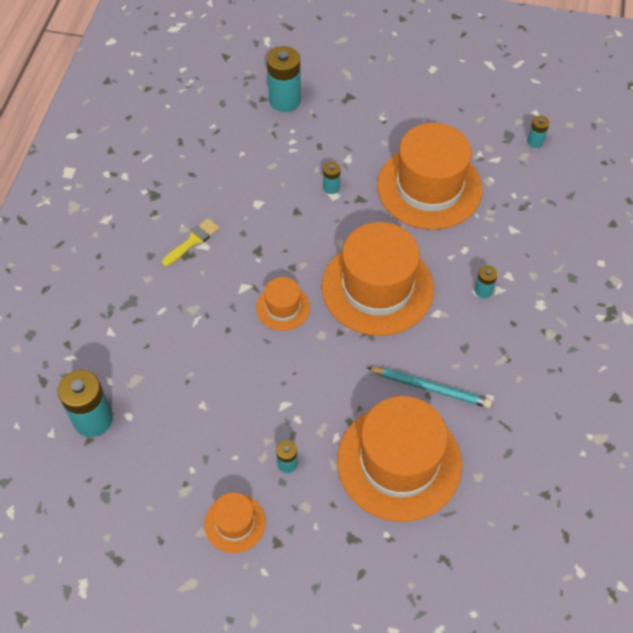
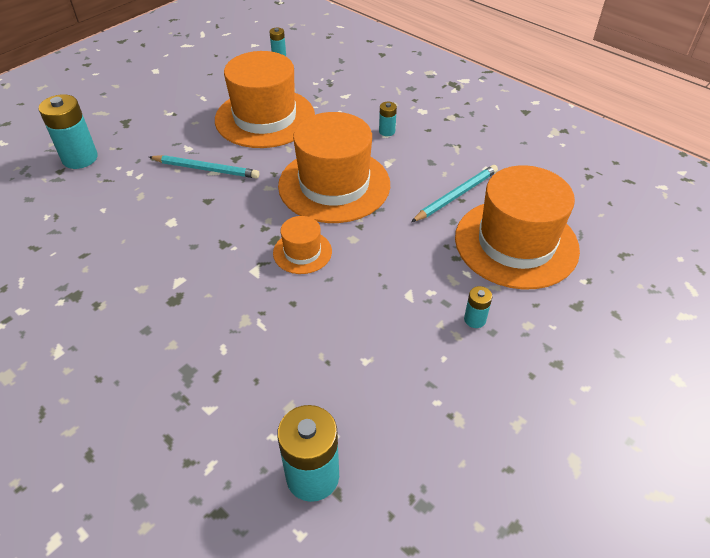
camera: 60 degrees left, 10 degrees down
(193, 241) = (164, 287): yellow brush -> none
(235, 523) = (520, 389): orange hat -> none
(331, 187) = (206, 169): turquoise battery -> turquoise pencil

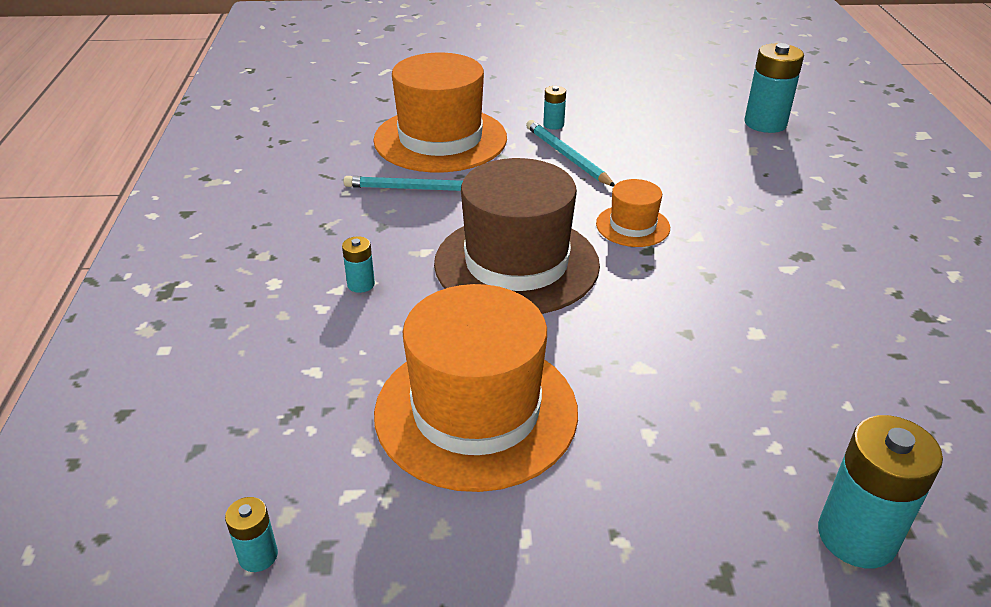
camera: 135 degrees left, 10 degrees down
(206, 169) = (652, 378): turquoise pencil -> turquoise pencil (567, 156)
(334, 185) = (516, 264): orange hat -> brown hat

